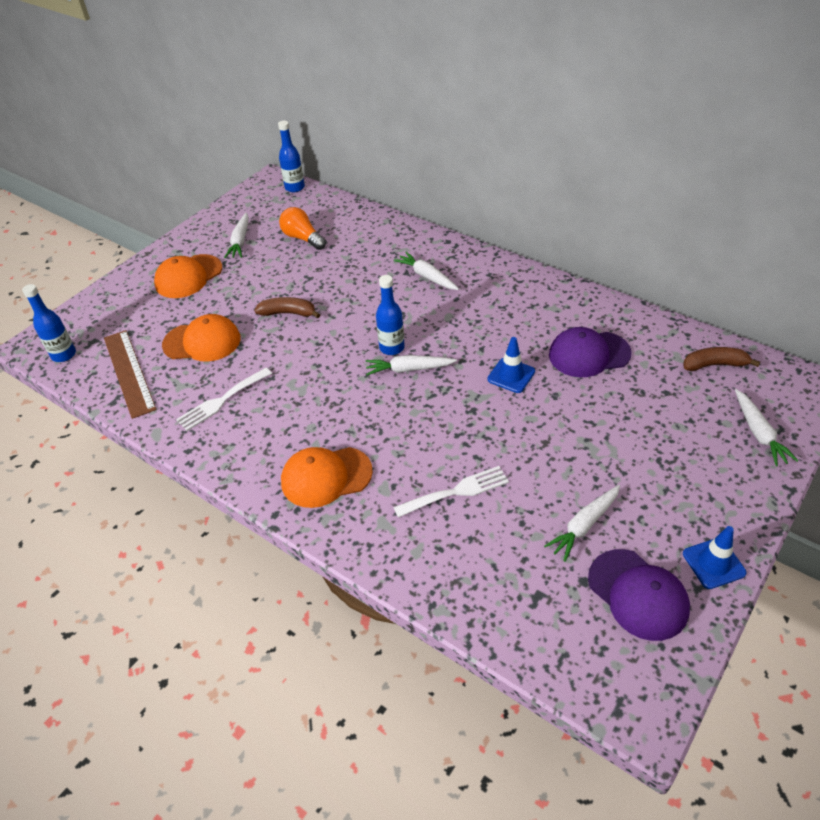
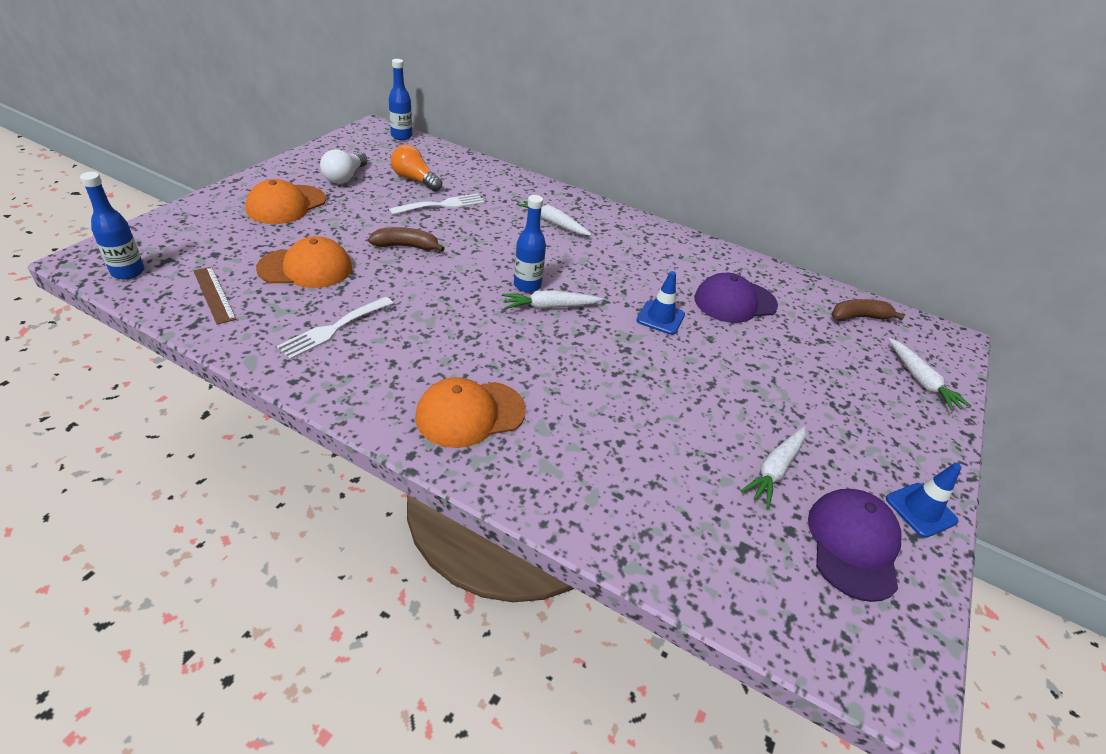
camera: 15 degrees left, 5 degrees down
(129, 372) = (214, 294): brown ruler -> brown ruler, size x0.63
(240, 241) = (345, 177): white carrot -> white light bulb
(456, 491) = (626, 432): white fork -> white fork (442, 205)
(638, 594) = (853, 545): purple cap -> purple cap turned 120 degrees counterclockwise

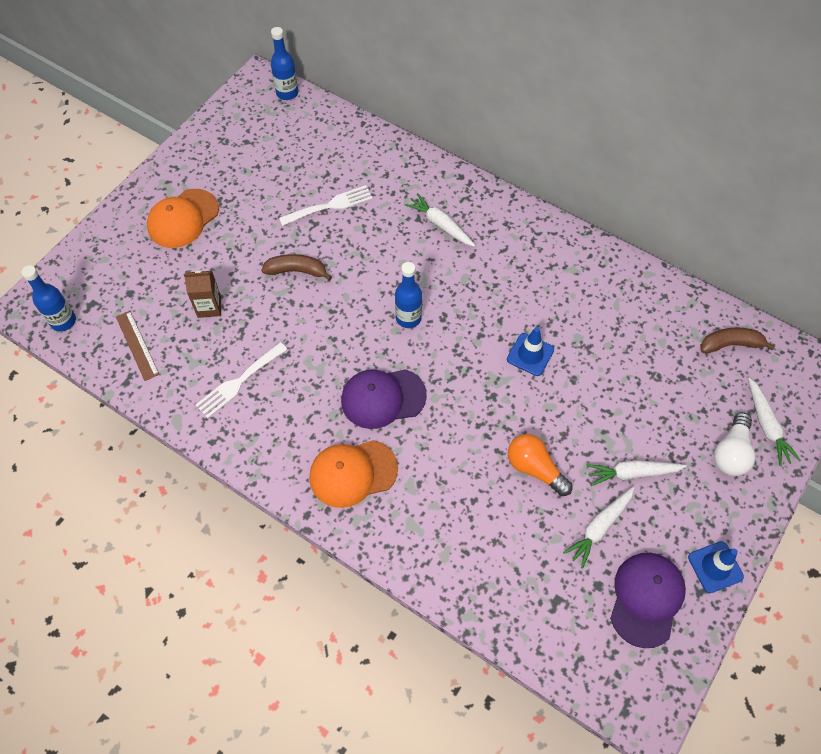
camera: 10 degrees right, 20 degrees up
(306, 268) = (209, 307): orange cap -> brown carton
(345, 177) = (234, 170): white light bulb -> white light bulb (731, 452)
(415, 180) = (303, 167): orange light bulb -> orange light bulb (535, 468)
(549, 307) = (427, 345): white carrot -> white carrot (632, 473)
(735, 302) = (607, 329): purple cap -> purple cap (383, 398)

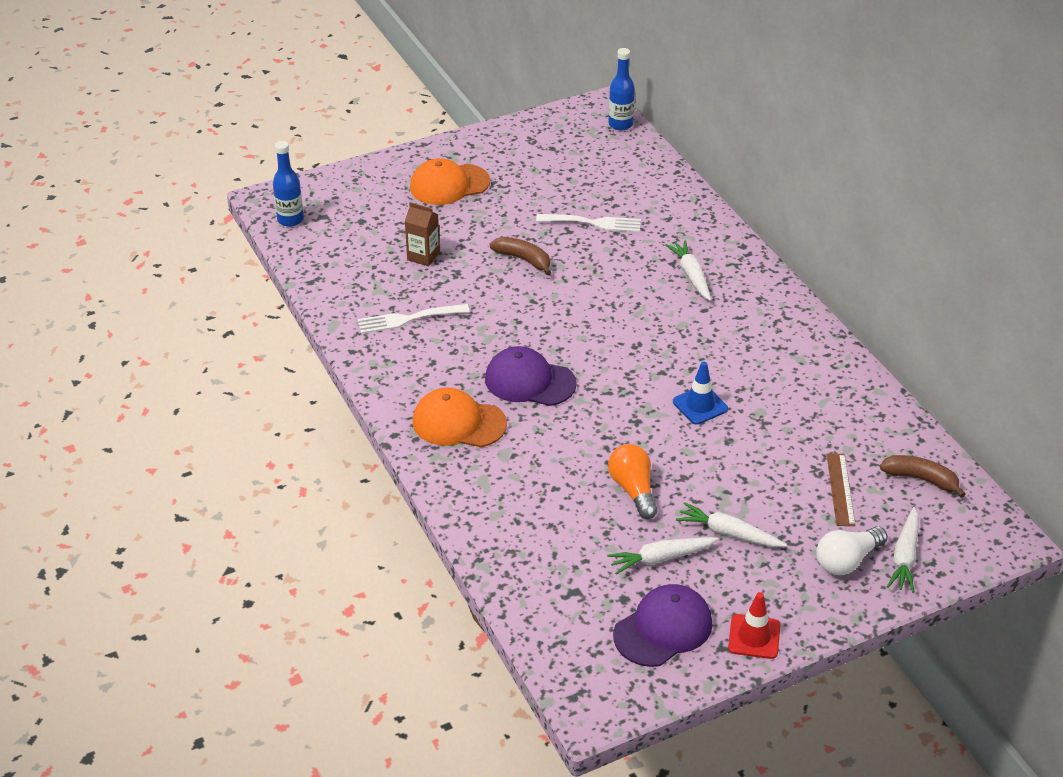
camera: 30 degrees right, 20 degrees down
(137, 345) = (340, 259): brown ruler -> brown ruler (840, 489)
(408, 318) = (601, 333): blue bottle -> none
(715, 567) = (754, 637): blue traffic cone -> red traffic cone

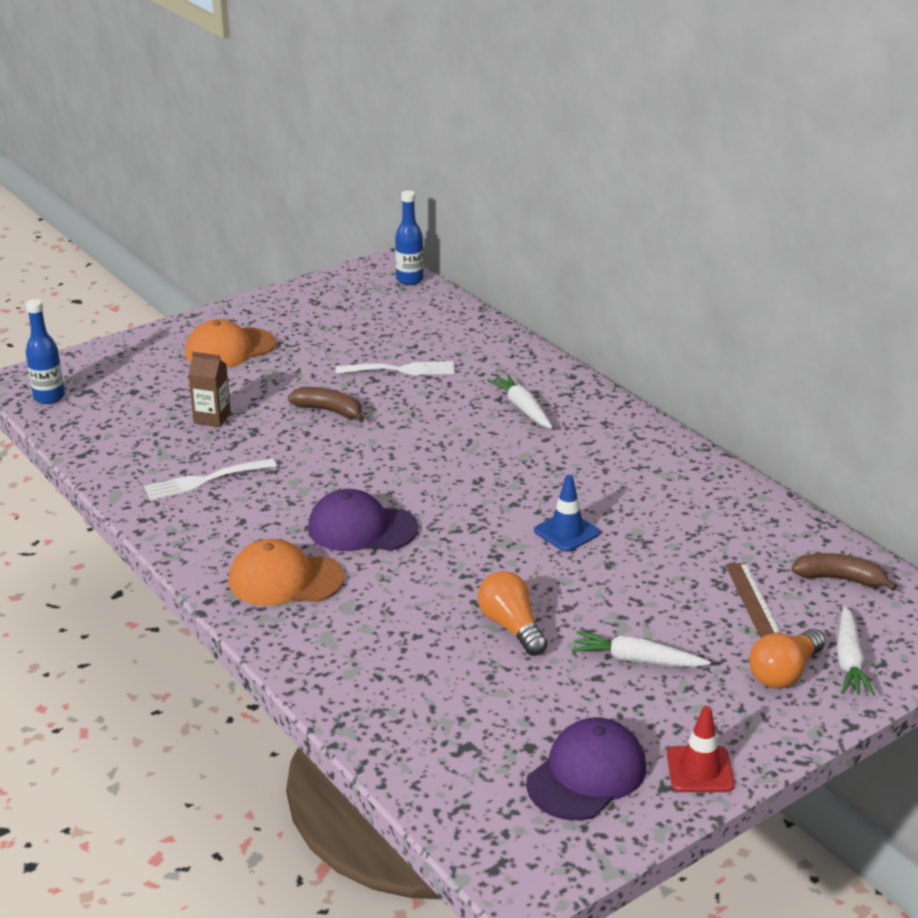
camera: 10 degrees left, 10 degrees down
(661, 558) = (563, 697): white carrot -> none
(847, 560) = (784, 673): white light bulb -> orange light bulb

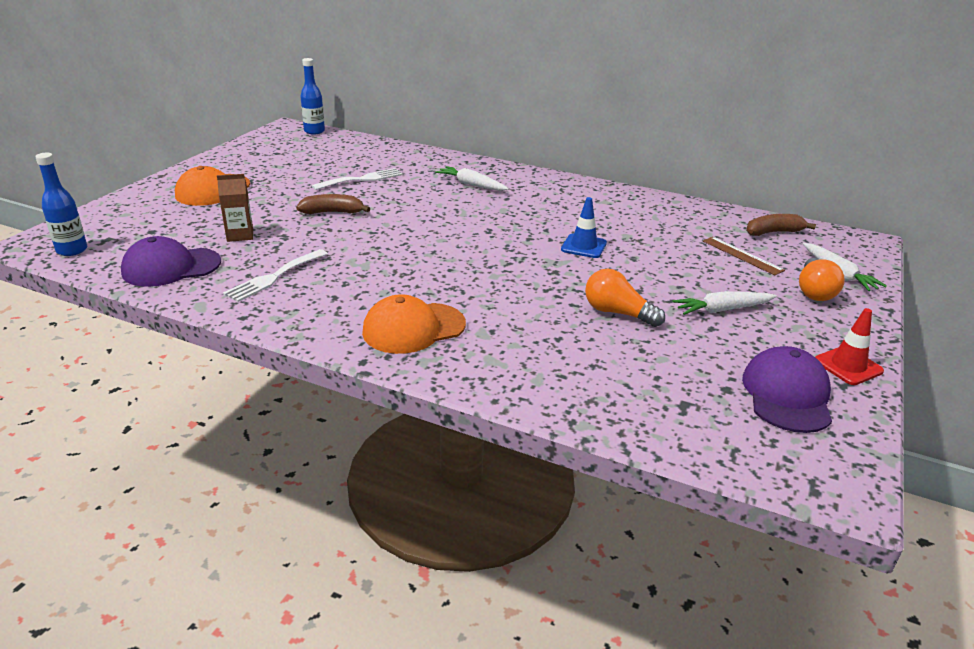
camera: 30 degrees left, 0 degrees up
(362, 528) = (437, 279): purple cap -> purple cap (171, 267)

